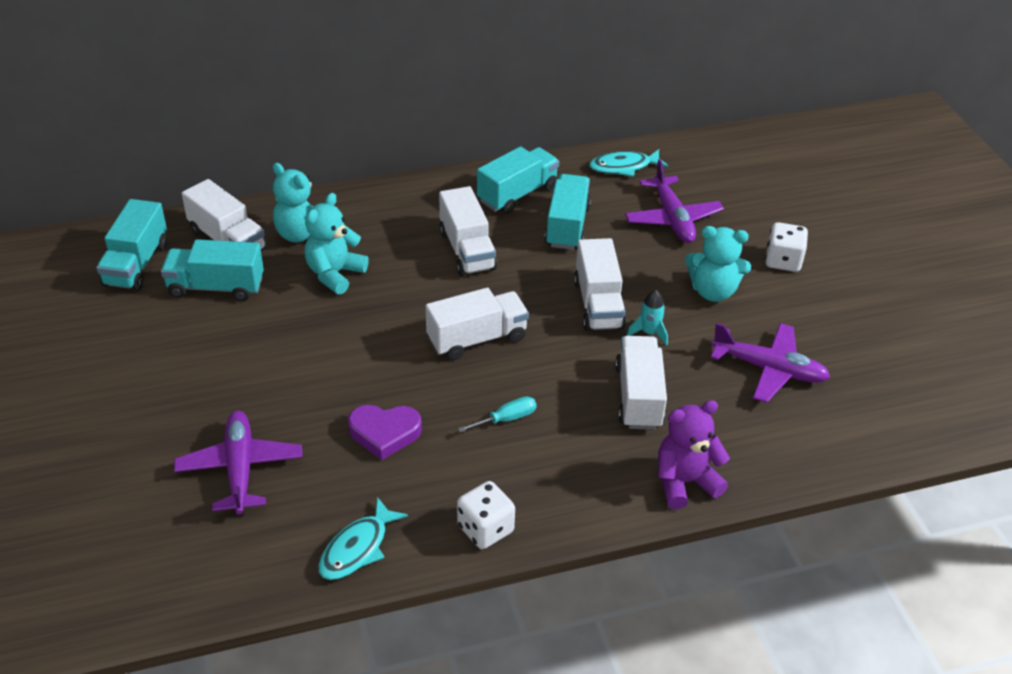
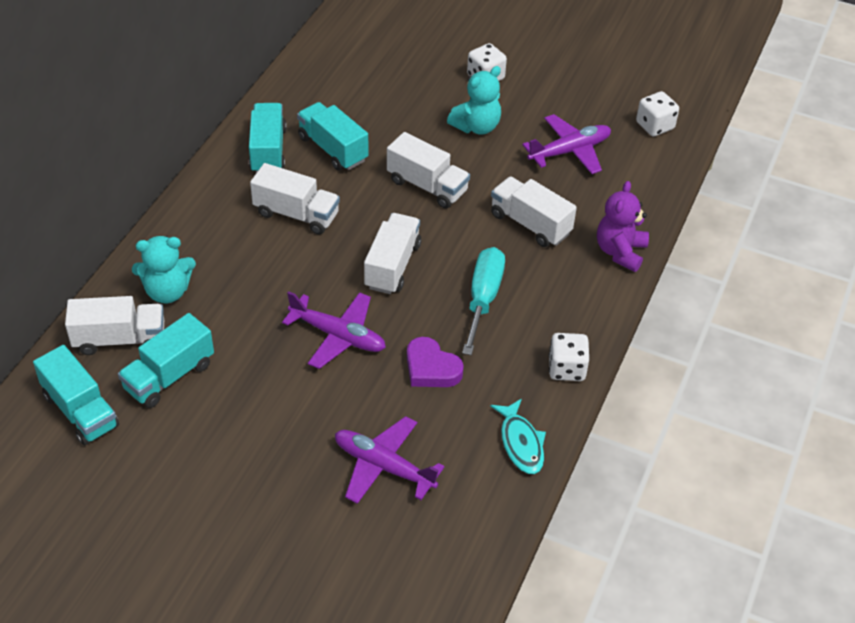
camera: 50 degrees left, 5 degrees up
(335, 274) = (236, 299): turquoise teddy bear -> none
(384, 433) = (431, 368): purple heart -> purple heart turned 90 degrees clockwise
(506, 419) = (483, 298): turquoise screwdriver -> turquoise screwdriver, size x1.91
(624, 167) = (306, 81): turquoise fish -> none
(649, 332) = (480, 180): turquoise rocket -> none
(672, 219) = (387, 96): purple plane -> purple plane (338, 336)
(892, 410) = (655, 126): none -> white dice

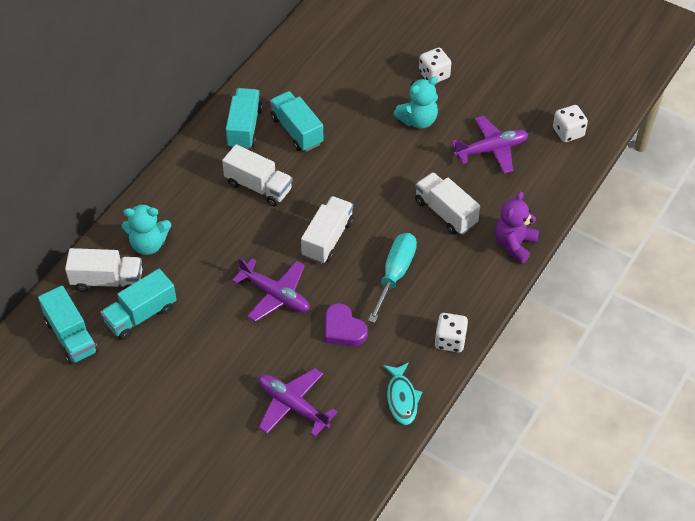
camera: 10 degrees right, 5 degrees up
(427, 186) = (368, 171): white truck -> none

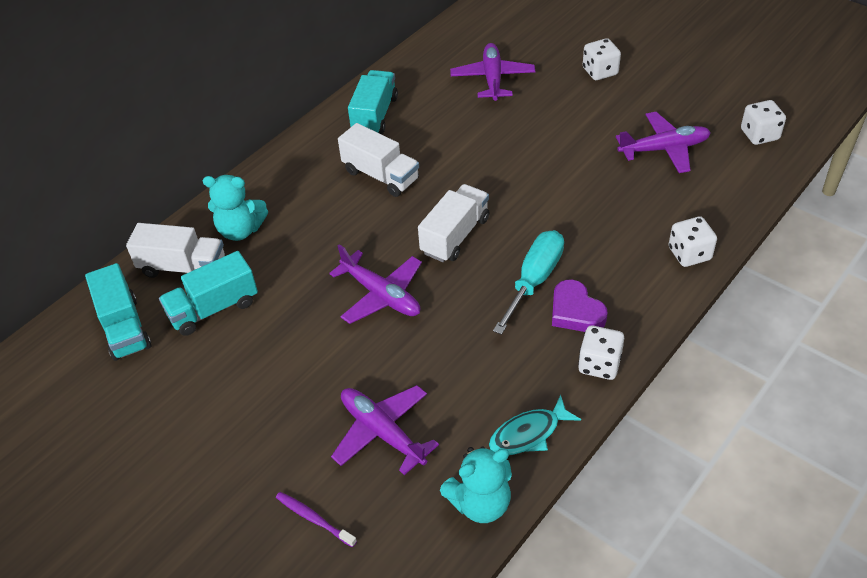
camera: 10 degrees right, 5 degrees down
(252, 473) = (314, 519): none -> purple toothbrush
(297, 131) = (434, 121): turquoise truck -> none
(342, 86) = (492, 78): none -> purple plane
(343, 329) = (461, 341): purple heart -> purple heart (575, 312)
(401, 398) = (528, 434): turquoise fish -> turquoise fish turned 60 degrees clockwise
(418, 120) = (577, 115): turquoise teddy bear -> turquoise teddy bear (480, 503)
(445, 212) = (603, 214): white truck -> none
(514, 244) = (689, 254): purple teddy bear -> white dice

